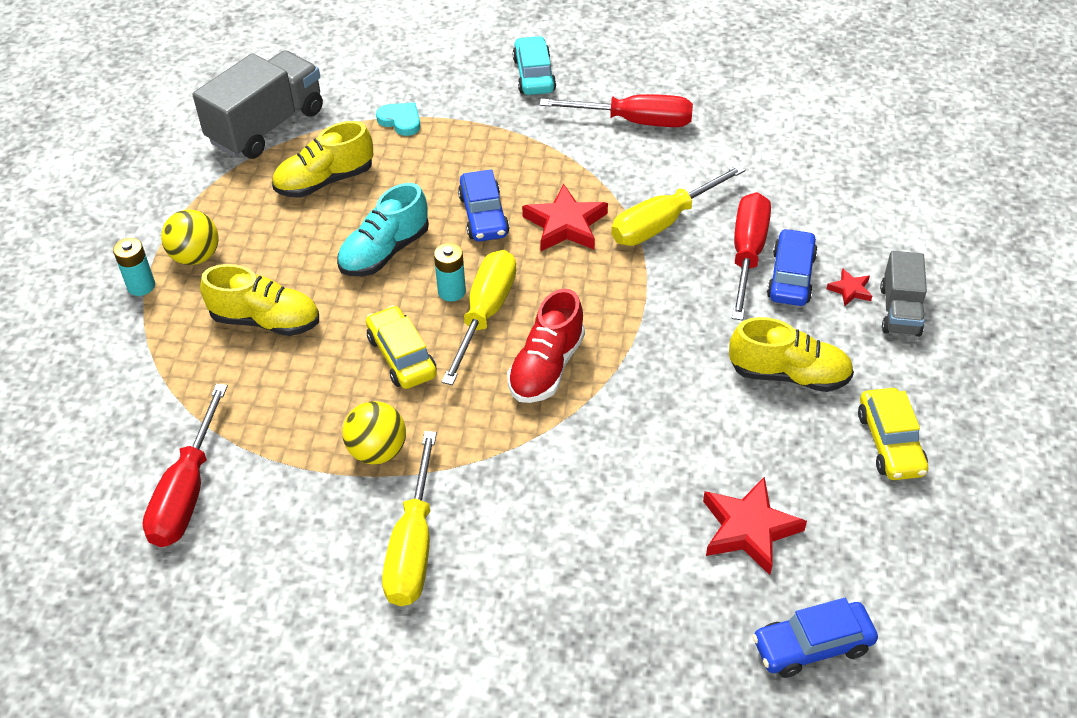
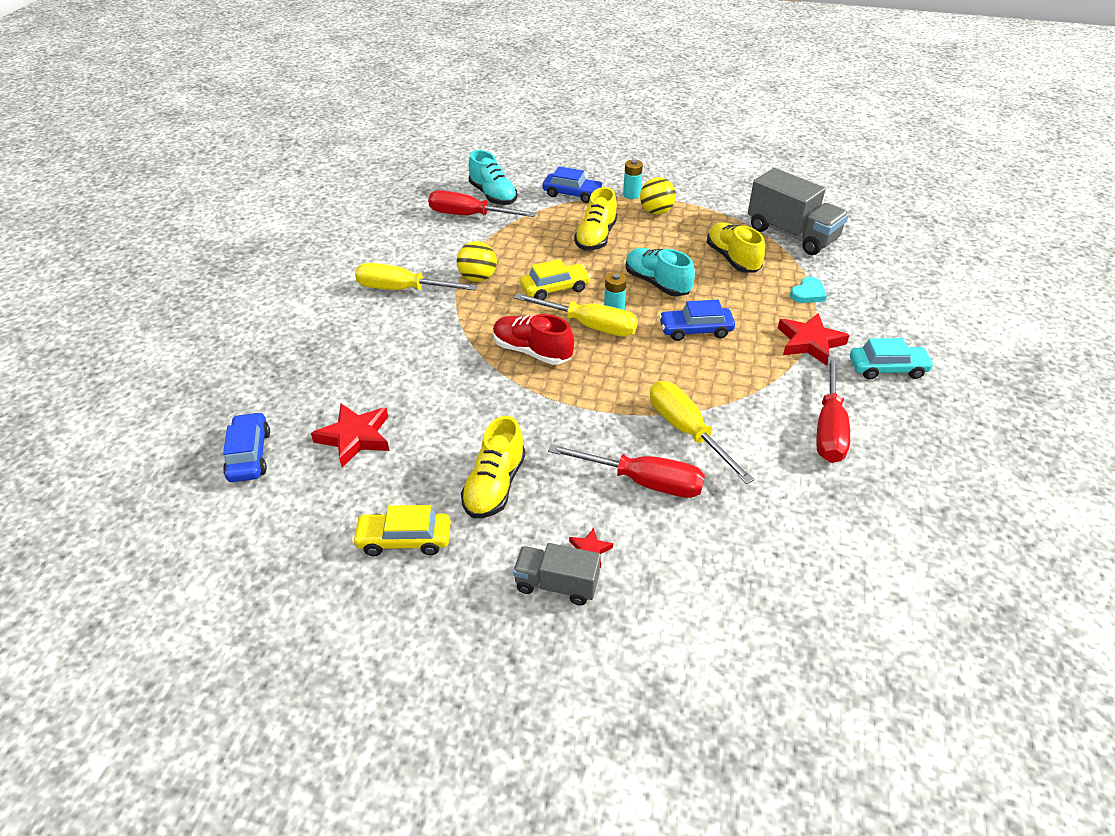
camera: 95 degrees right, 5 degrees down
(120, 467) = (493, 195): none -> turquoise shoe
(565, 225) = (684, 372): red star -> red star (809, 342)
(791, 277) = (611, 508): blue car -> blue car (572, 194)

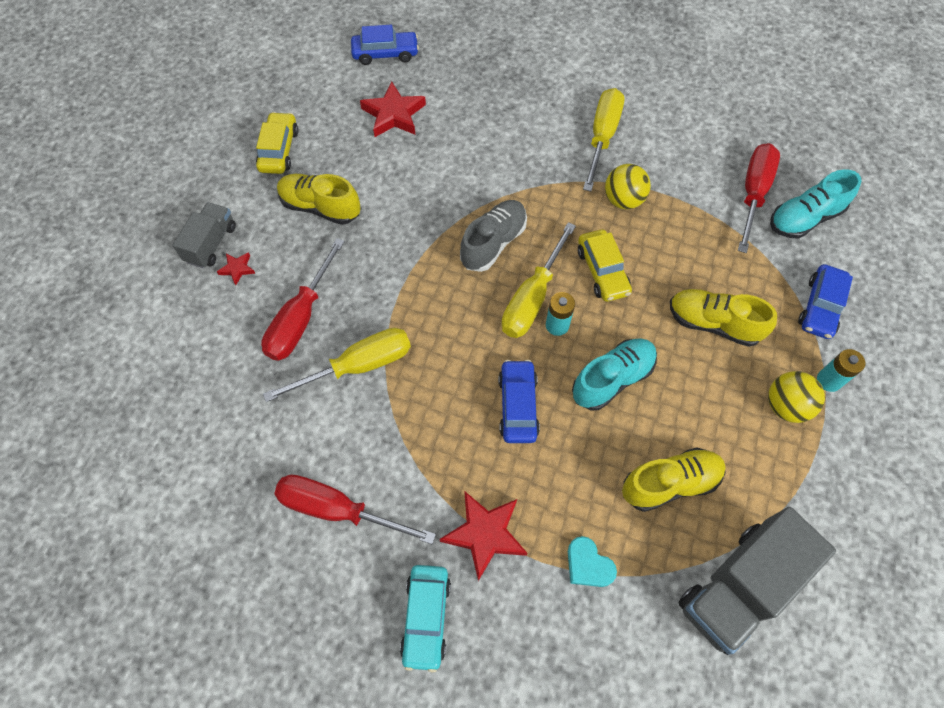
camera: 95 degrees right, 20 degrees up
(532, 351) = (493, 243): red shoe -> grey shoe

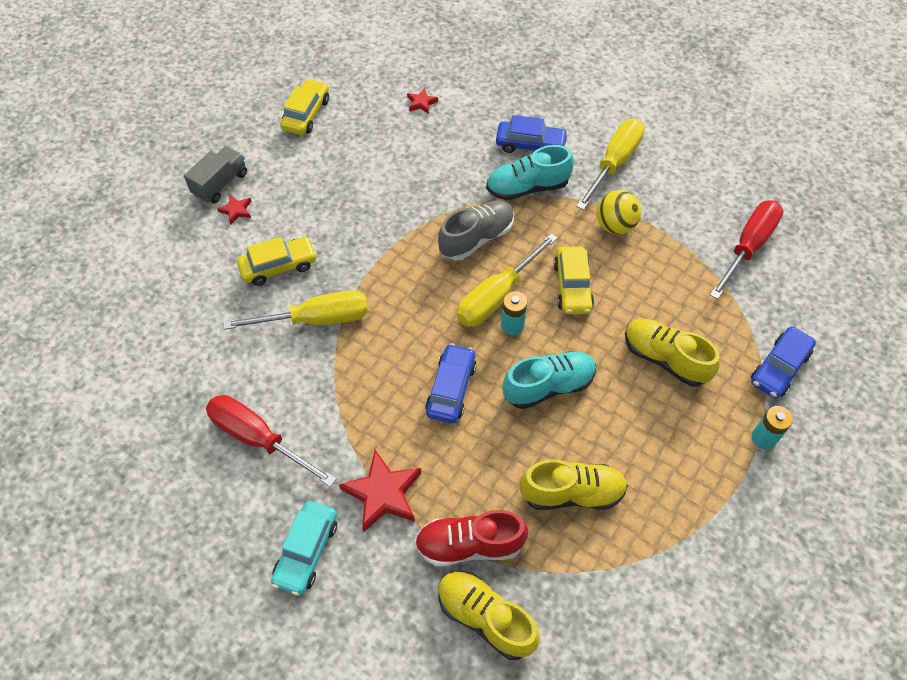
camera: 15 degrees right, 5 degrees down
(301, 318) = (278, 266): red screwdriver -> yellow car
(320, 207) = (327, 172): yellow shoe -> yellow shoe (485, 618)
(385, 54) = (432, 46): blue car -> blue car (530, 145)
(393, 114) = (421, 103): red star -> red star, size x0.50
(588, 564) = (469, 545): turquoise heart -> red shoe
(739, 587) = (607, 602): grey truck -> none
(785, 406) = (711, 451): yellow ball -> none
(804, 218) = (793, 281): turquoise shoe -> turquoise shoe (527, 187)

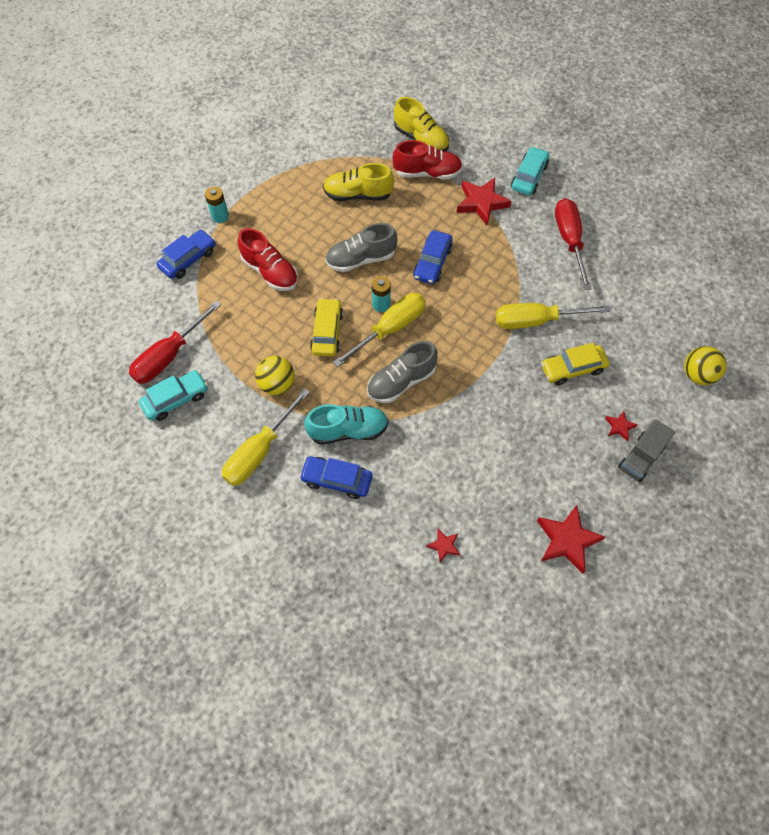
camera: 175 degrees left, 5 degrees up
(133, 270) = (697, 375): none -> yellow ball
(258, 438) = (569, 240): red screwdriver -> red screwdriver turned 135 degrees counterclockwise
(306, 114) = (567, 540): yellow car -> red star
(548, 386) = (361, 259): turquoise shoe -> grey shoe
(665, 359) = (270, 271): yellow shoe -> red shoe
(720, 203) = (176, 399): none -> turquoise car

